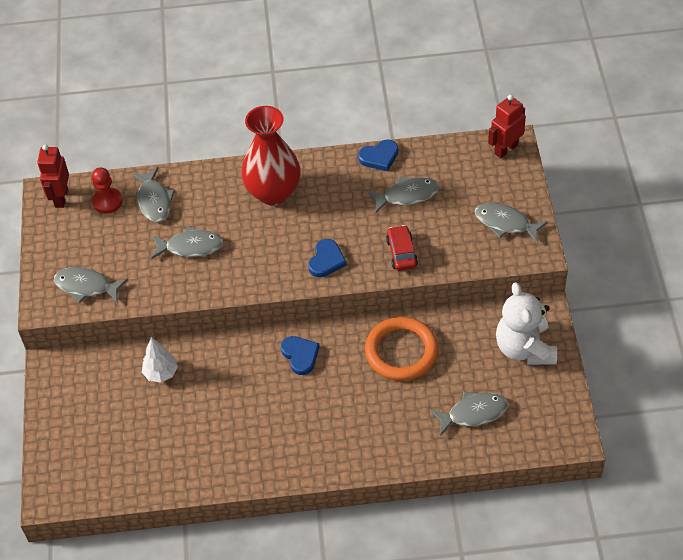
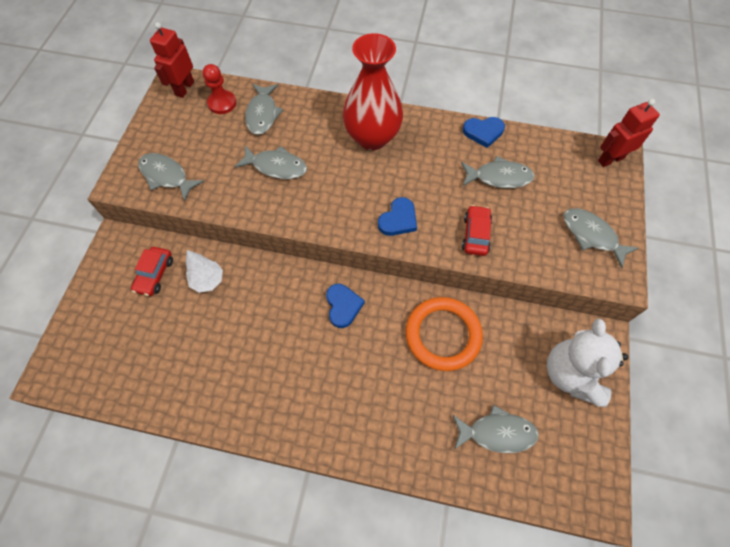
camera: 15 degrees right, 10 degrees up
(106, 384) = (155, 275): none -> red car

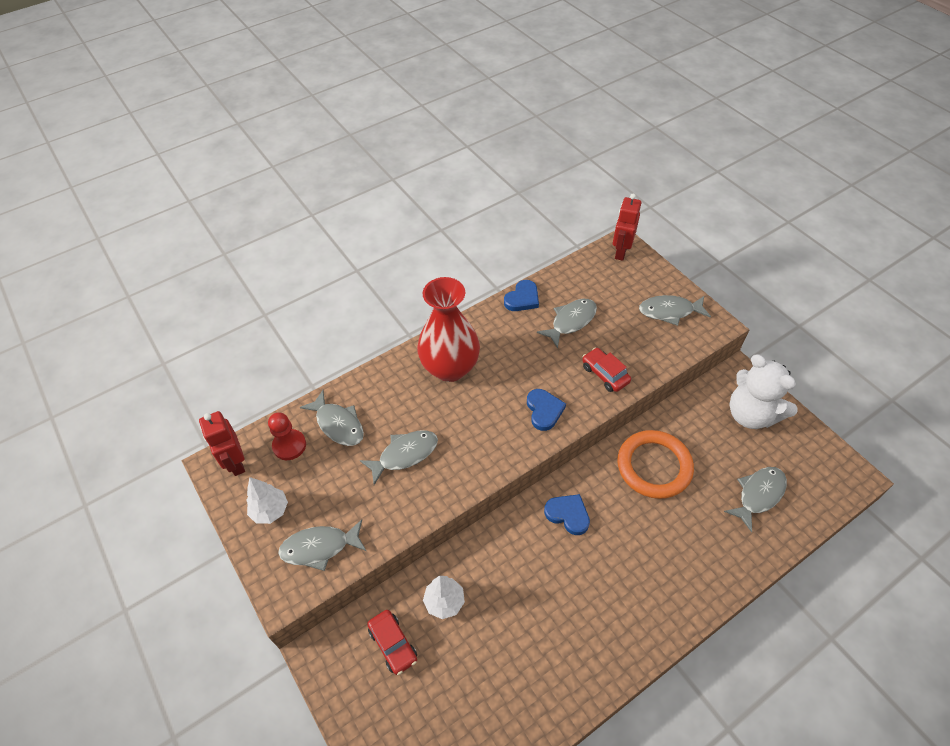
camera: 45 degrees left, 10 degrees down
(168, 131) = (270, 510): none -> white tree

